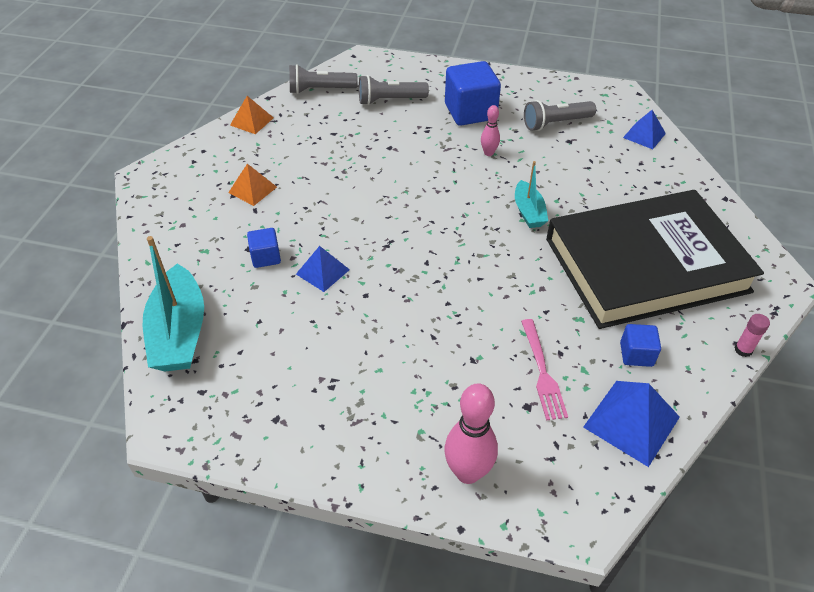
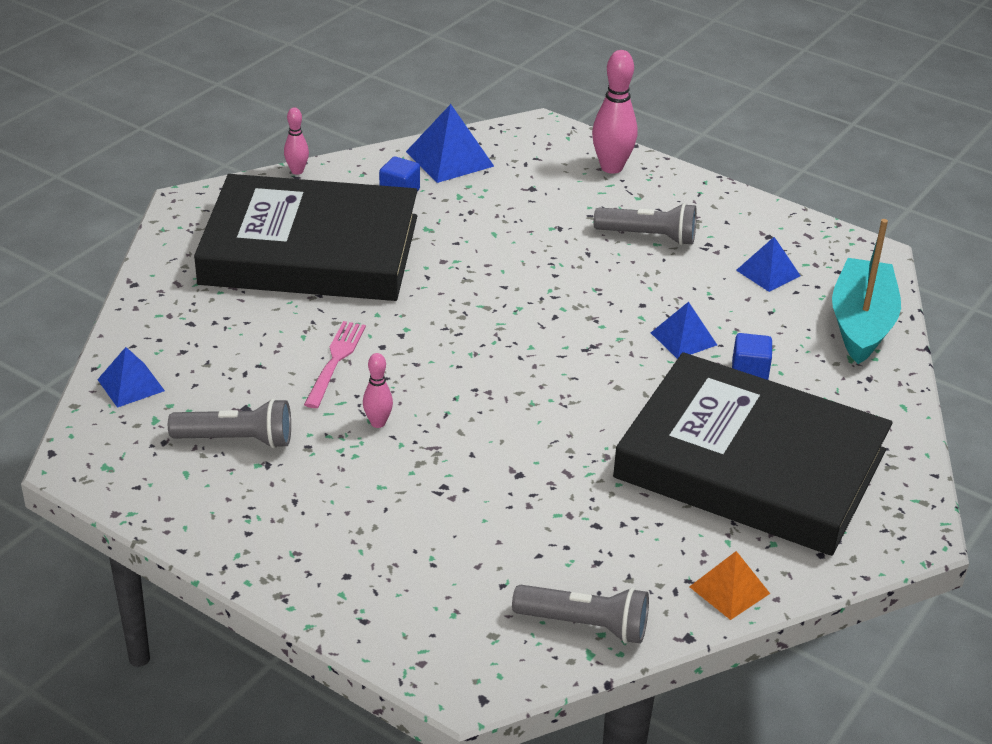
camera: 160 degrees left, 10 degrees down
(252, 189) = (750, 464): orange pyramid -> black book
(268, 366) = (768, 273): none -> blue pyramid
(390, 100) = (470, 562): grey flashlight -> grey flashlight (648, 236)
(470, 112) = (351, 499): blue cube -> none
(528, 212) = (390, 334): turquoise boat -> none
(542, 372) = (499, 204): pink fork -> pink fork (335, 361)
(743, 350) = (297, 171): pink glue stick -> pink bowling pin

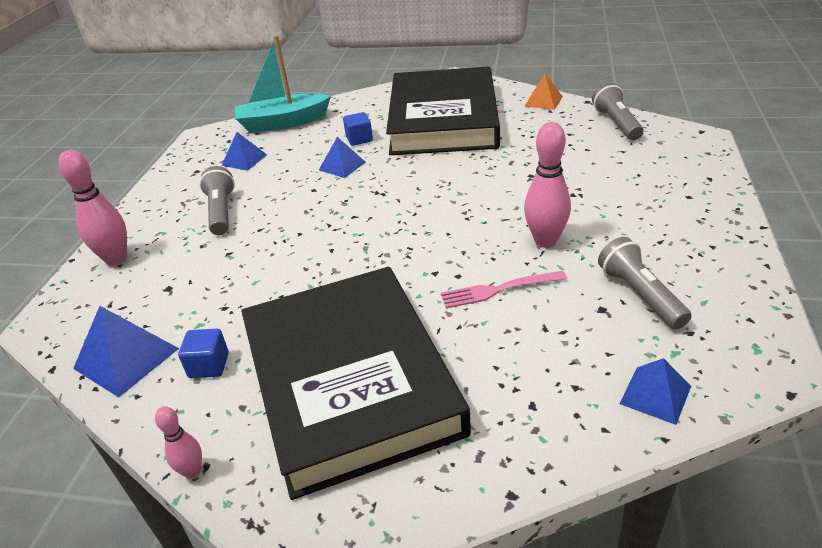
camera: 110 degrees left, 0 degrees up
(378, 423) = (545, 241): pink bowling pin -> pink bowling pin, size x1.83

